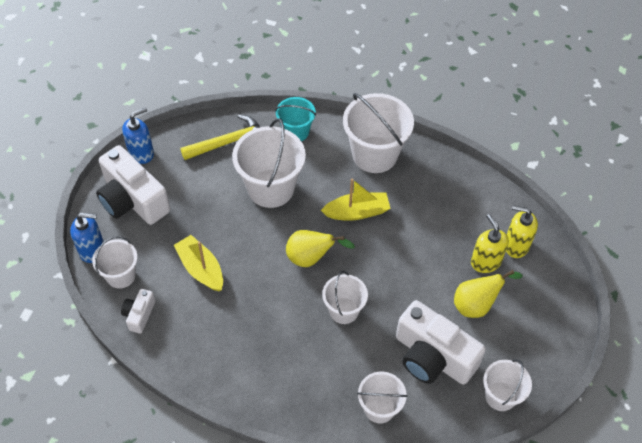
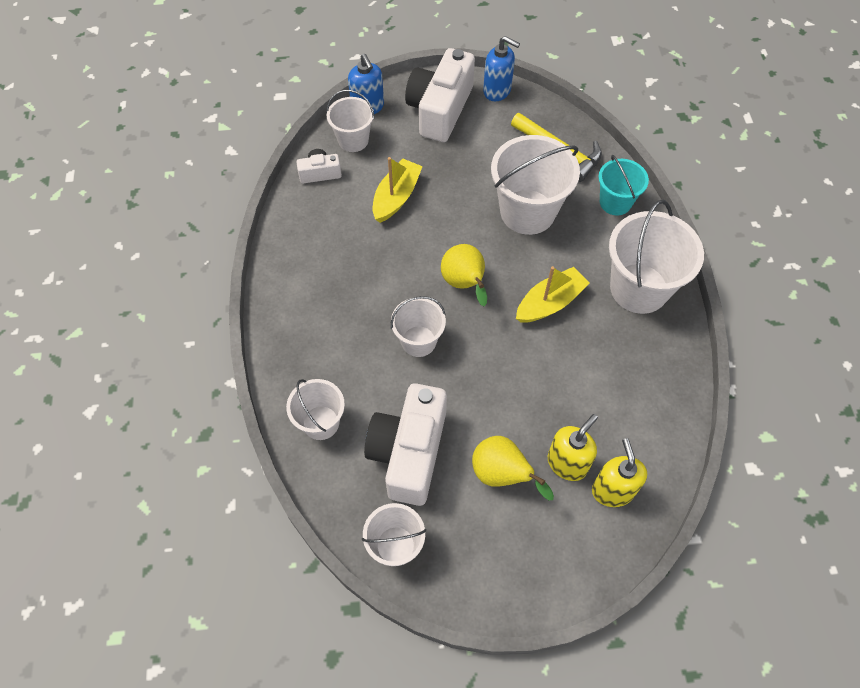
camera: 65 degrees right, 5 degrees up
(357, 212) = (550, 303): yellow boat -> yellow boat turned 90 degrees counterclockwise

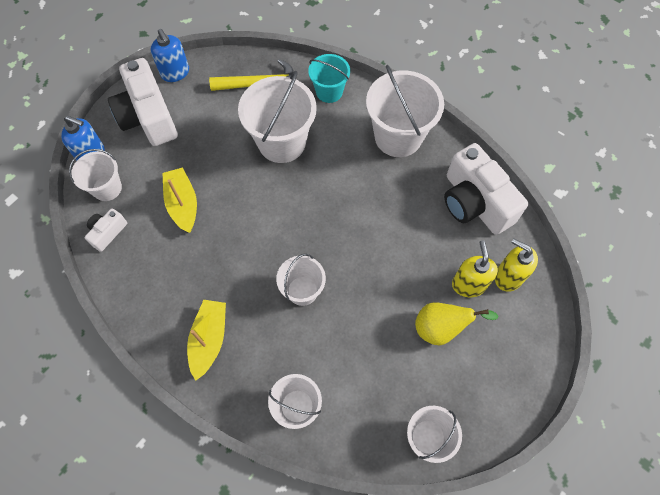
camera: 45 degrees left, 5 degrees up
(409, 452) = (373, 369): white camera -> white camera (474, 202)
(464, 284) = (292, 225): yellow pear -> none
(497, 91) = (175, 73): blue soap dispenser -> blue soap dispenser turned 75 degrees clockwise
(550, 303) = (356, 191): yellow boat -> yellow boat (209, 340)

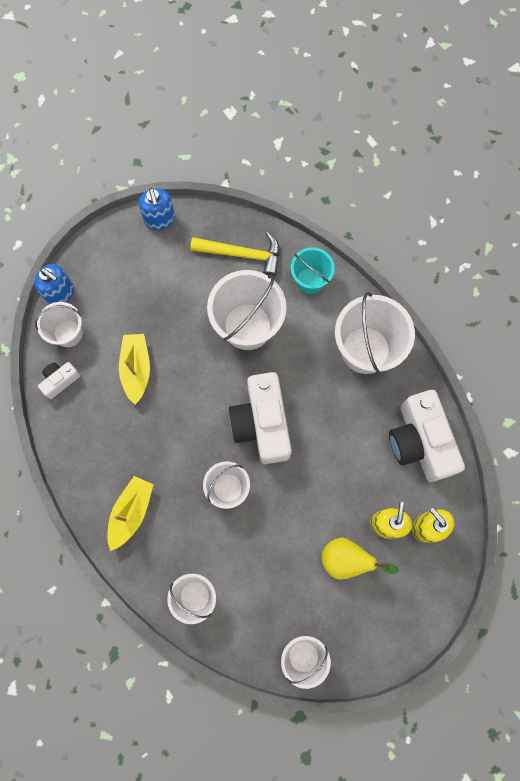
camera: 15 degrees right, 10 degrees up
(148, 116) = (123, 264): white camera -> white camera (262, 423)

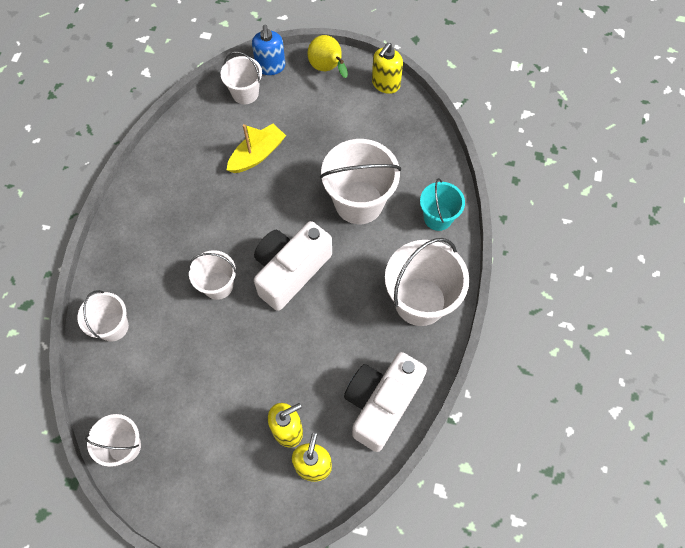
camera: 50 degrees right, 10 degrees down
(60, 380) = (205, 114): white camera -> none
(131, 512) = (144, 233): yellow boat -> none
(160, 219) = (385, 84): blue soap dispenser -> yellow soap dispenser
(242, 254) = (412, 156): yellow hammer -> none
(346, 559) = (231, 420): yellow pear -> yellow pear (327, 68)

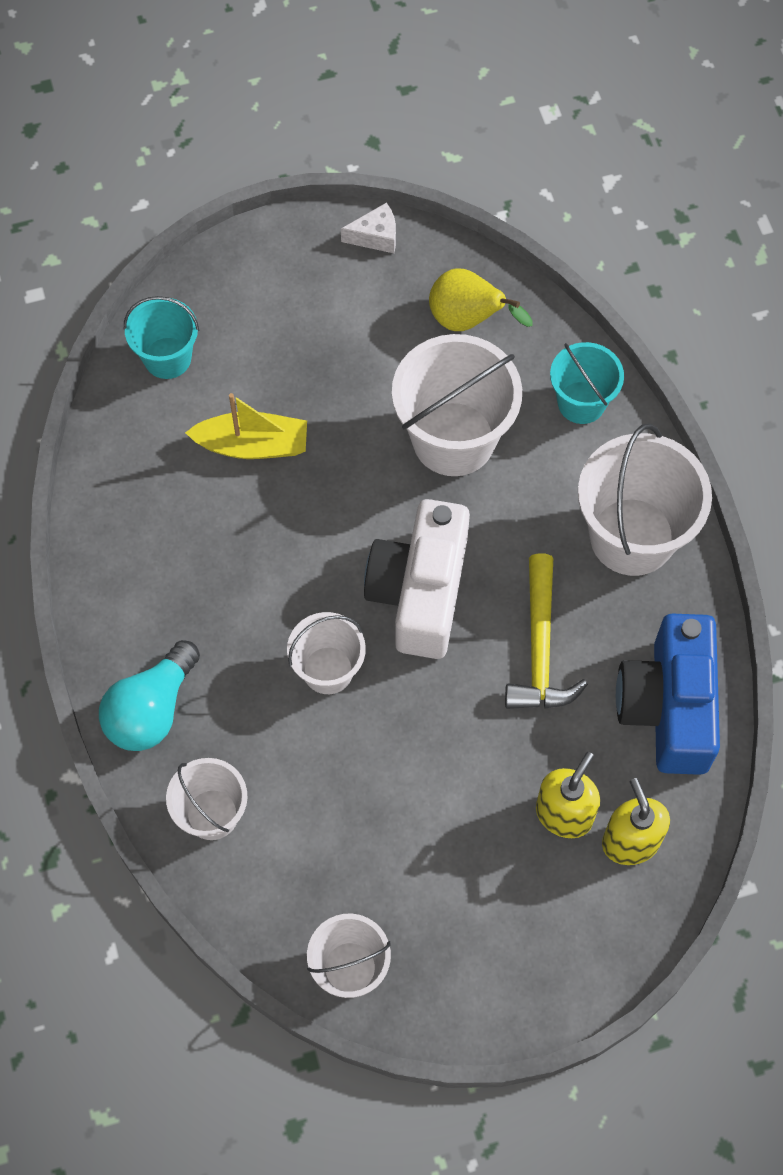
camera: 30 degrees left, 0 degrees up
(121, 258) = (151, 710): none -> turquoise light bulb
(245, 93) = (167, 358): white bucket -> turquoise bucket
(257, 155) = (252, 445): yellow boat -> yellow boat turned 75 degrees clockwise
(270, 67) = (178, 296): blue soap dispenser -> none
(327, 68) = (271, 255): yellow pear -> yellow pear (468, 320)
(332, 334) = (540, 648): none -> yellow hammer
(381, 403) = (668, 706): white camera -> blue camera
(385, 84) = (375, 236): yellow soap dispenser -> white cheese

